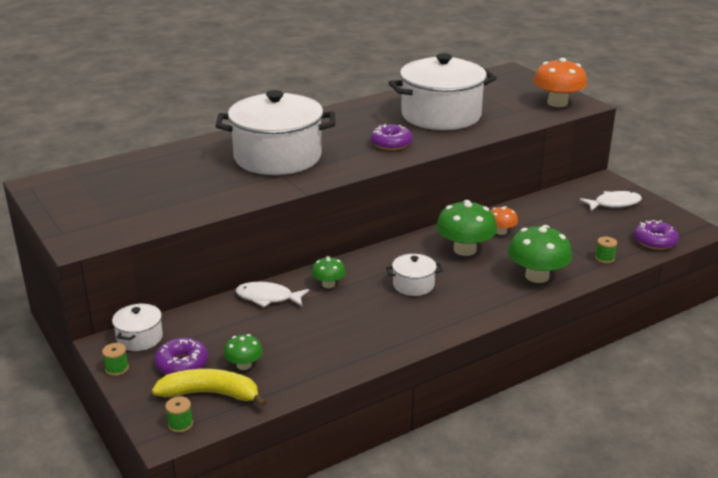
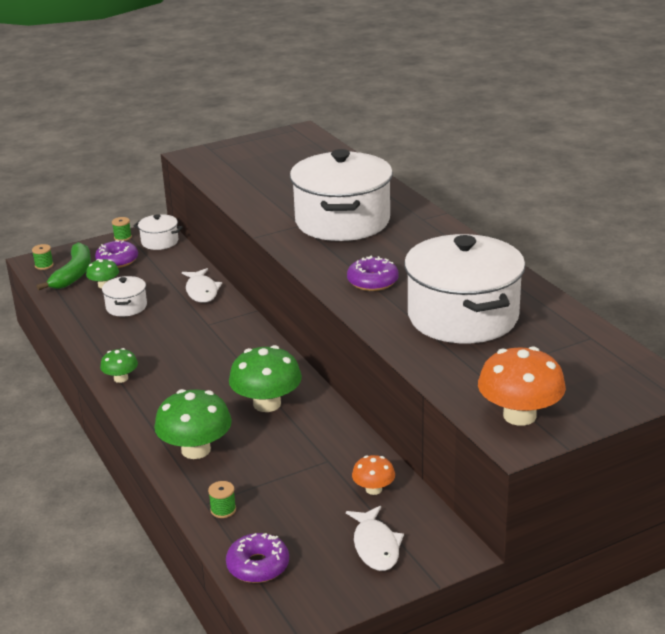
camera: 95 degrees right, 0 degrees up
(211, 394) = (73, 274): yellow banana -> green banana
(268, 298) = (202, 291): white fish -> white fish turned 150 degrees clockwise
(328, 284) = (216, 320): green mushroom -> green mushroom (121, 378)
(413, 285) = (201, 367): white pot -> white pot (126, 307)
(501, 231) = (306, 434): orange mushroom -> orange mushroom (373, 489)

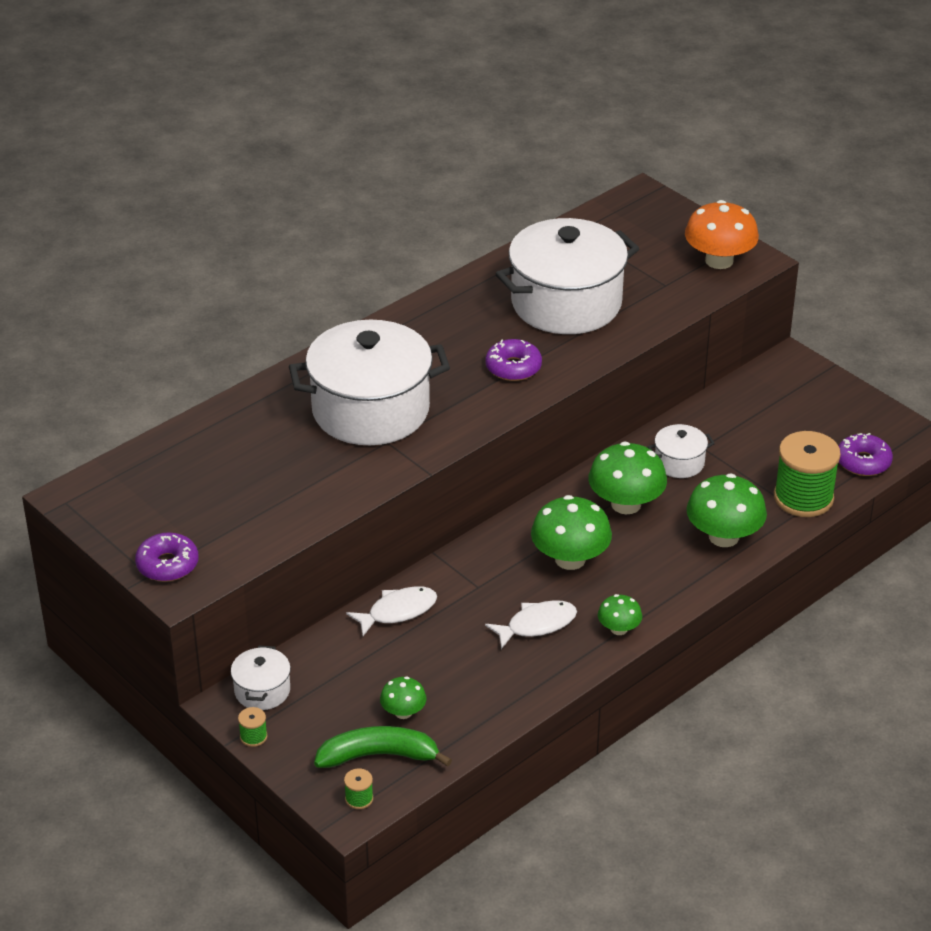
camera: 105 degrees left, 10 degrees up
(117, 260) = (329, 720): purple donut -> purple donut (167, 565)
(126, 307) = (455, 672): white pot -> white pot (679, 463)
(214, 367) = (570, 559): none -> green mushroom
(223, 510) = (803, 498): green spool -> green spool, size x2.44
(373, 489) = (732, 413): orange mushroom -> none
(376, 546) = (806, 402): white fish -> white fish (537, 625)

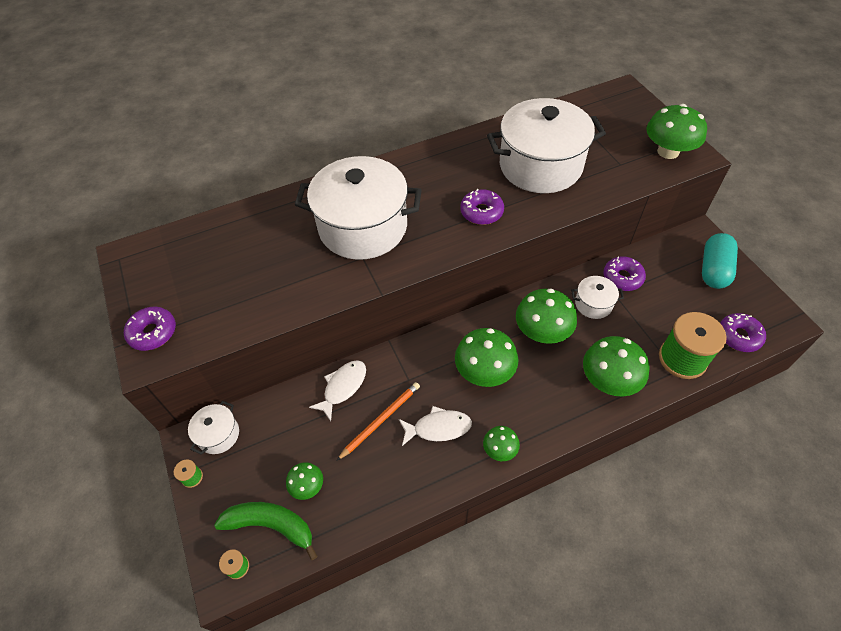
camera: 20 degrees right, 15 degrees up
(398, 611) = (343, 387): white fish -> white fish turned 45 degrees counterclockwise
(462, 633) = (381, 420): none -> orange pencil
(706, 427) = (622, 278): none -> purple donut
(719, 260) = (668, 151): orange mushroom -> green mushroom
(817, 397) = (714, 270): none -> turquoise capsule

